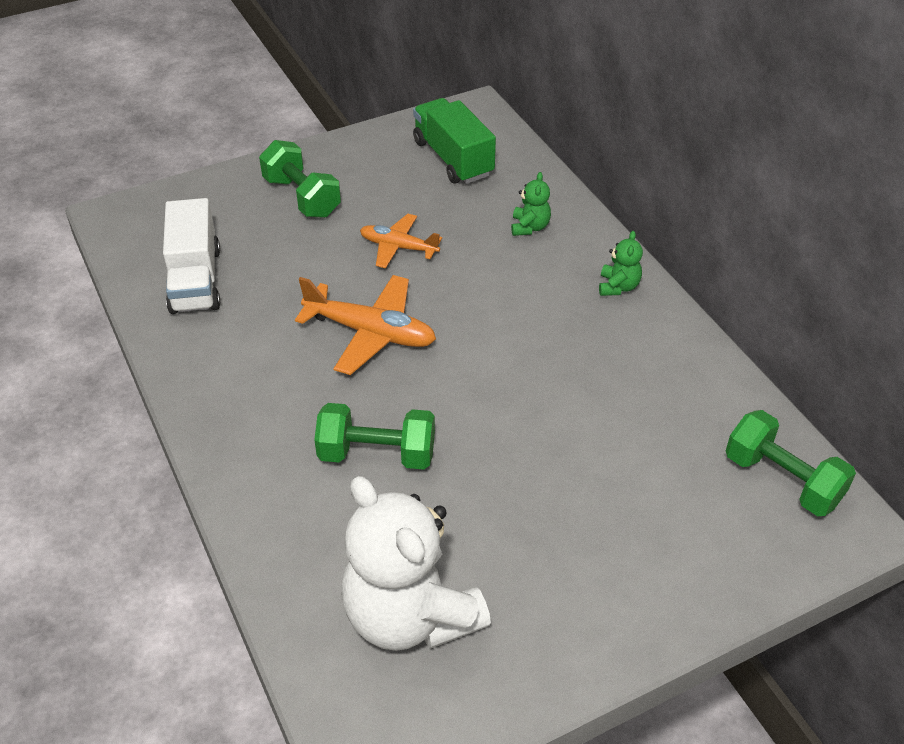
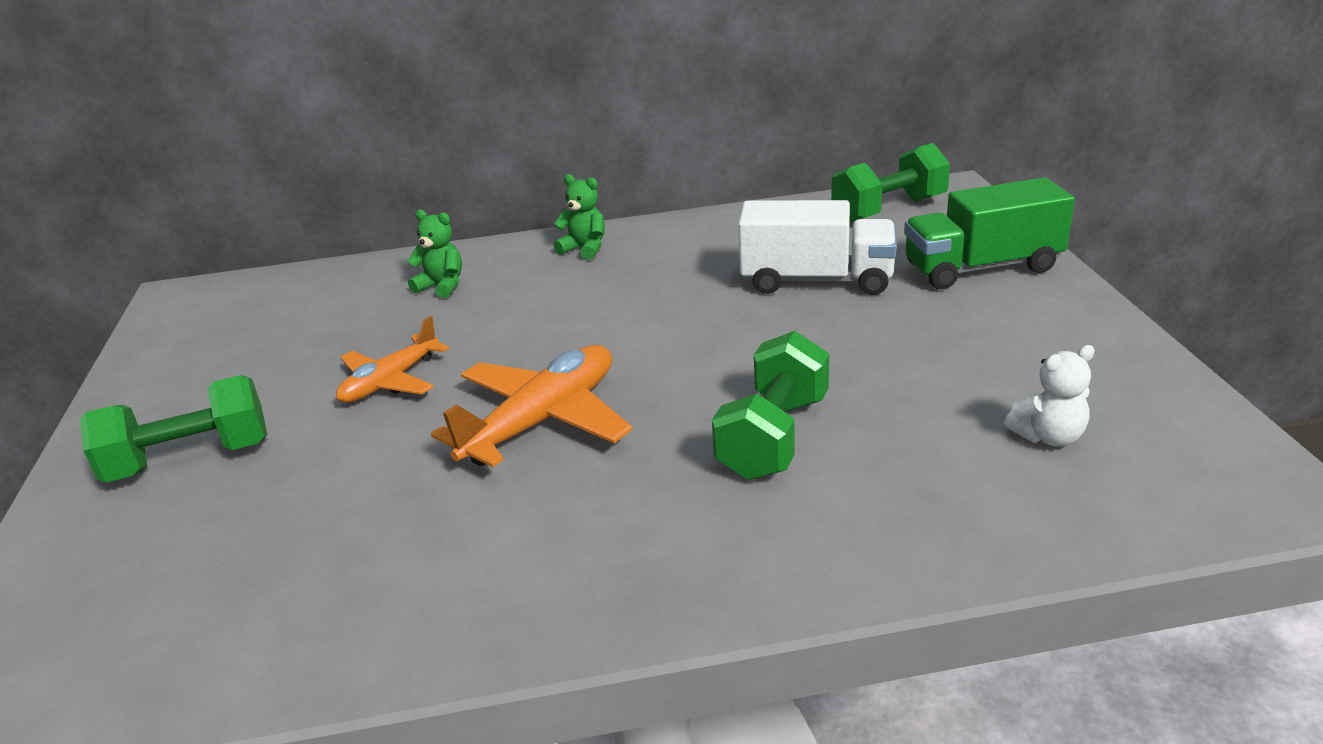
camera: 70 degrees left, 15 degrees down
(196, 280) = (277, 599): white truck -> white truck (816, 280)
(410, 615) = (1048, 436): white teddy bear -> white teddy bear, size x0.41
(453, 158) = (256, 322): green truck -> green truck (982, 268)

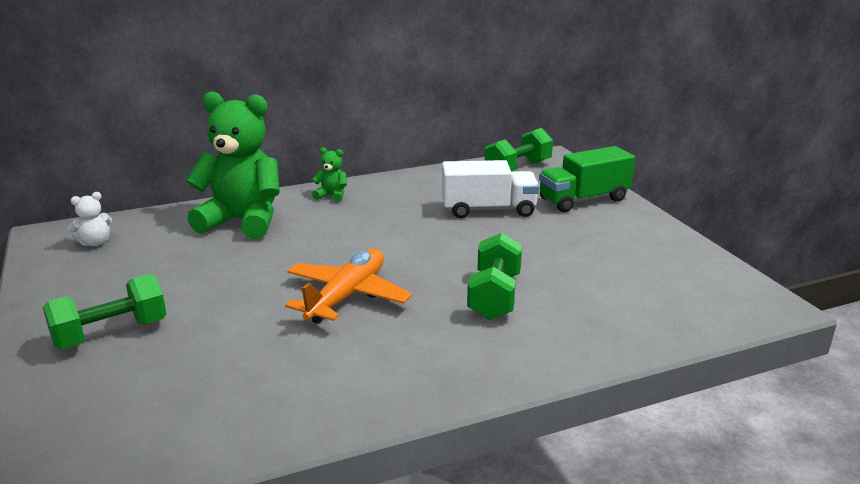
camera: 15 degrees left, 5 degrees down
(390, 382) = (233, 279): orange plane -> none
(442, 286) = (243, 221): green teddy bear -> green teddy bear, size x2.44
(1048, 436) = (649, 286): white teddy bear -> white teddy bear (95, 243)

